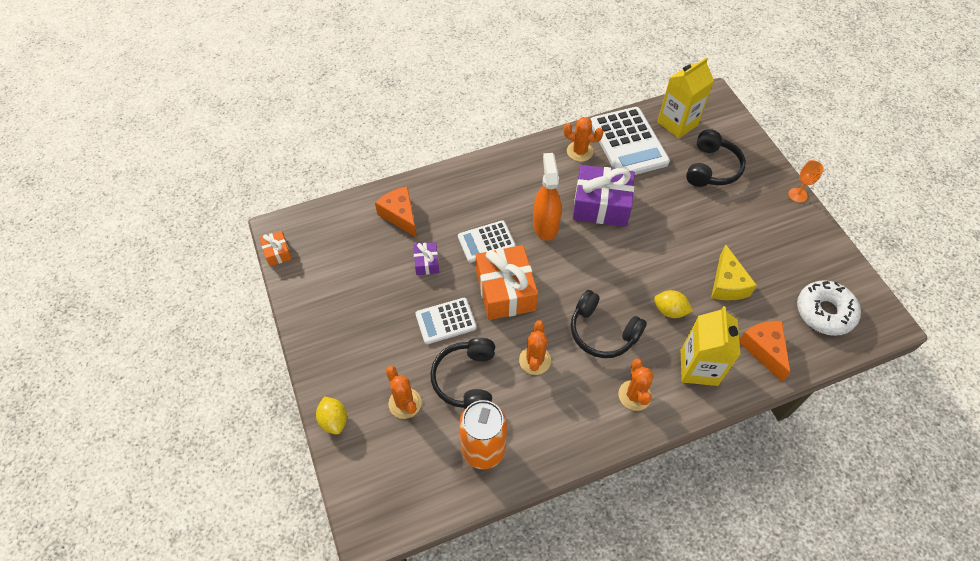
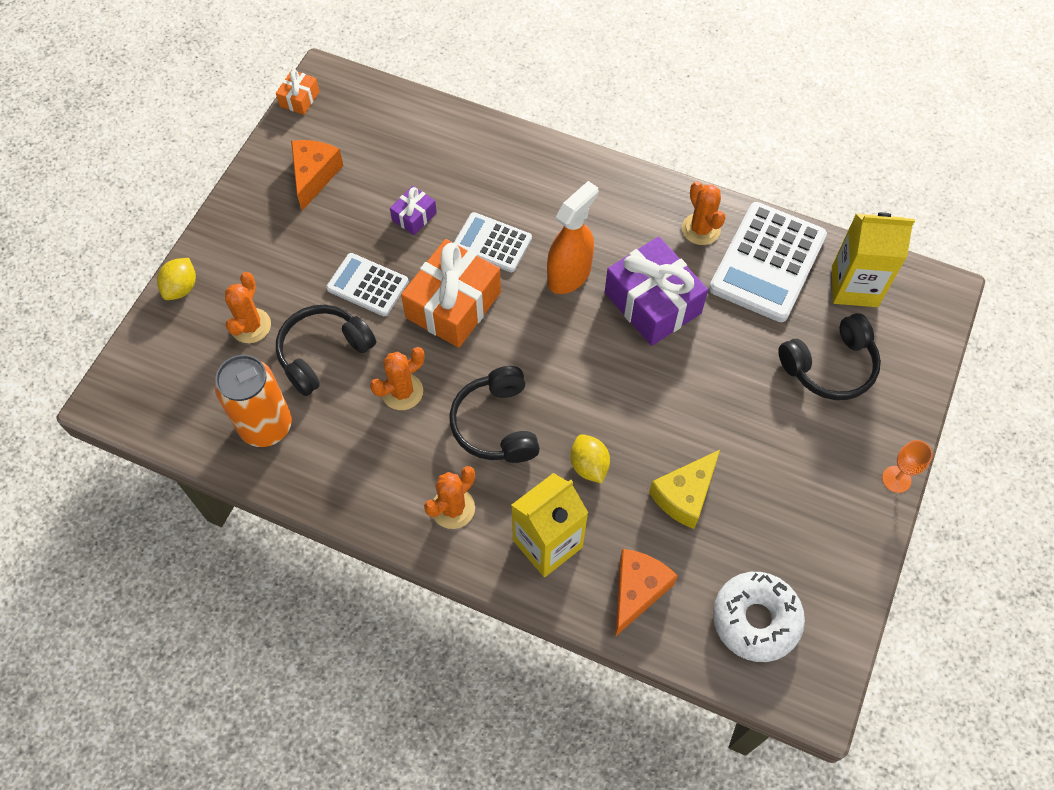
camera: 45 degrees right, 5 degrees up
(400, 215) = (443, 151): orange cheese -> orange cheese (314, 176)

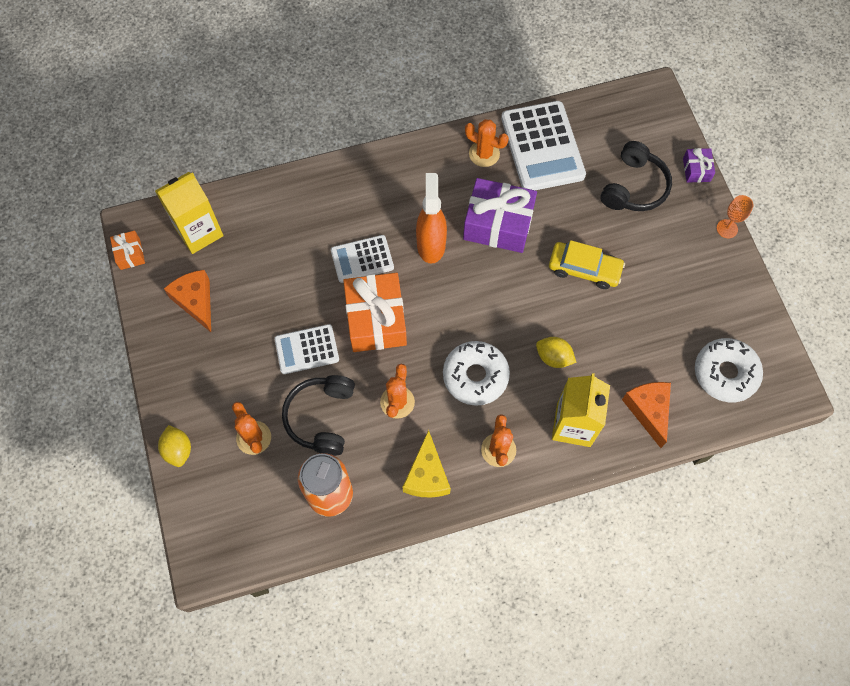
camera: 40 degrees left, 5 degrees up
(414, 216) = (293, 279): purple gift -> purple gift (696, 170)
(496, 424) = (475, 376): black headphones -> white donut
(684, 495) = (623, 331): yellow cheese -> yellow cheese (427, 475)
(700, 406) = (584, 269): none -> yellow car
(854, 286) = (605, 125): yellow carton -> yellow carton (199, 232)

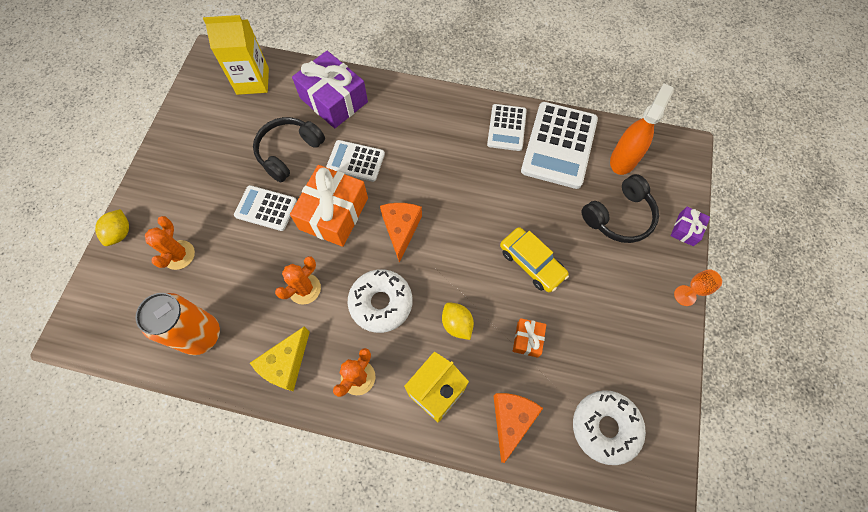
camera: 30 degrees right, 0 degrees up
(130, 254) = (195, 73): orange gift -> orange gift (527, 339)
(196, 301) = (214, 130): orange cheese -> orange cheese (401, 229)
(321, 417) = (239, 268): black headphones -> black headphones (289, 152)
(431, 244) = (417, 177): orange spray bottle -> orange spray bottle (623, 159)
(484, 154) = (506, 128): orange cactus -> white calculator
(498, 224) = (482, 188): purple gift -> purple gift (334, 100)

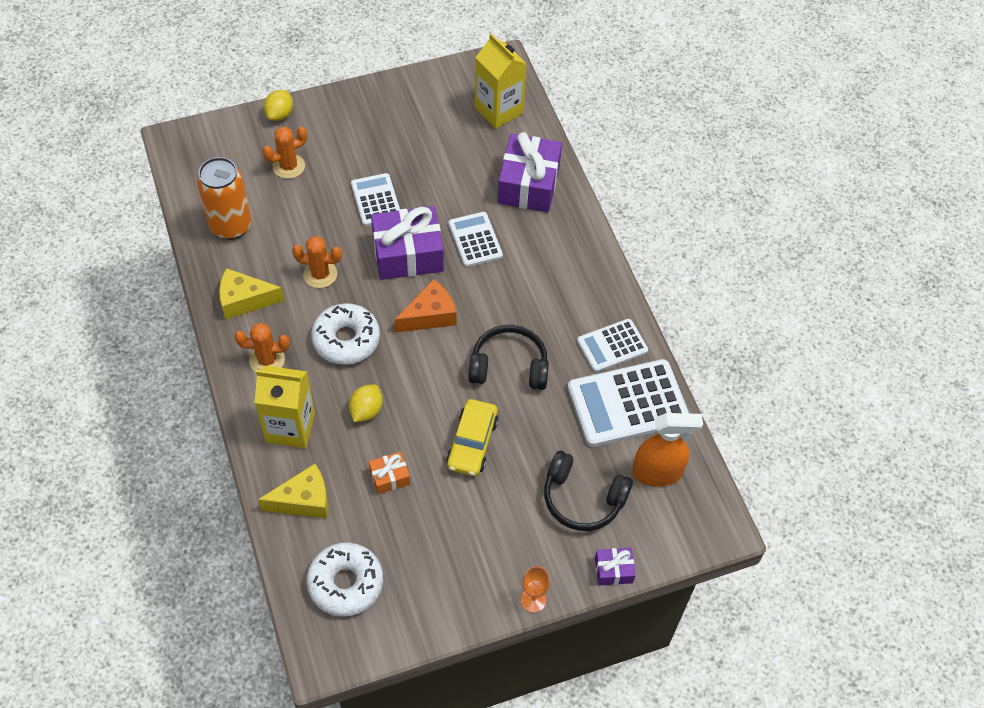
camera: 55 degrees right, 10 degrees down
(120, 233) = (280, 114): yellow lemon -> yellow lemon turned 45 degrees counterclockwise
(289, 152) = (445, 183): black headphones -> black headphones (509, 366)
(334, 213) = (408, 254): orange gift -> purple gift
(511, 420) = (303, 500): orange cheese -> yellow cheese

